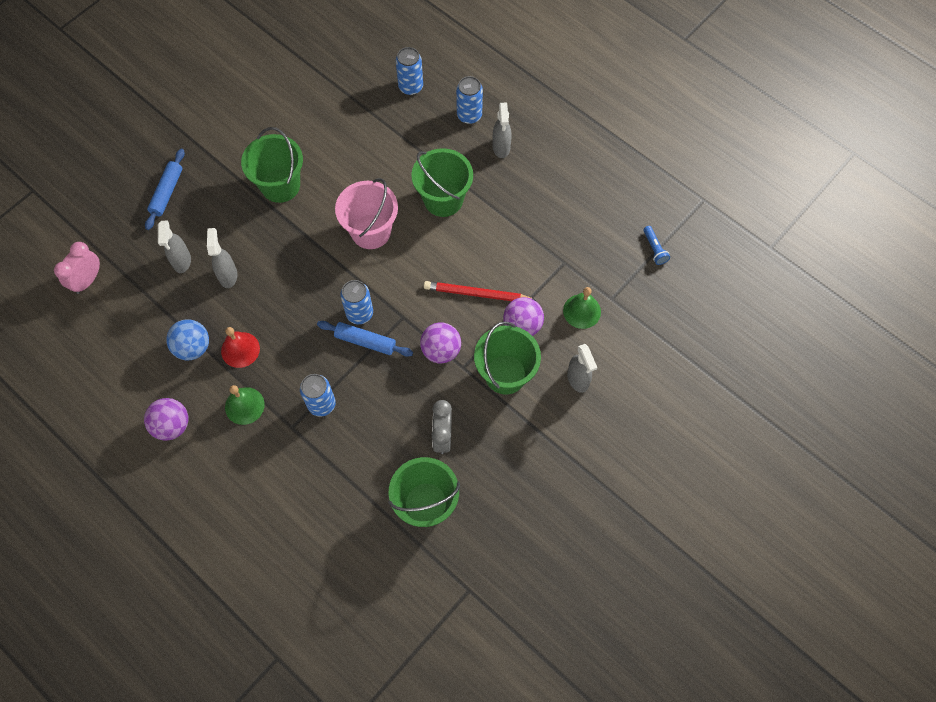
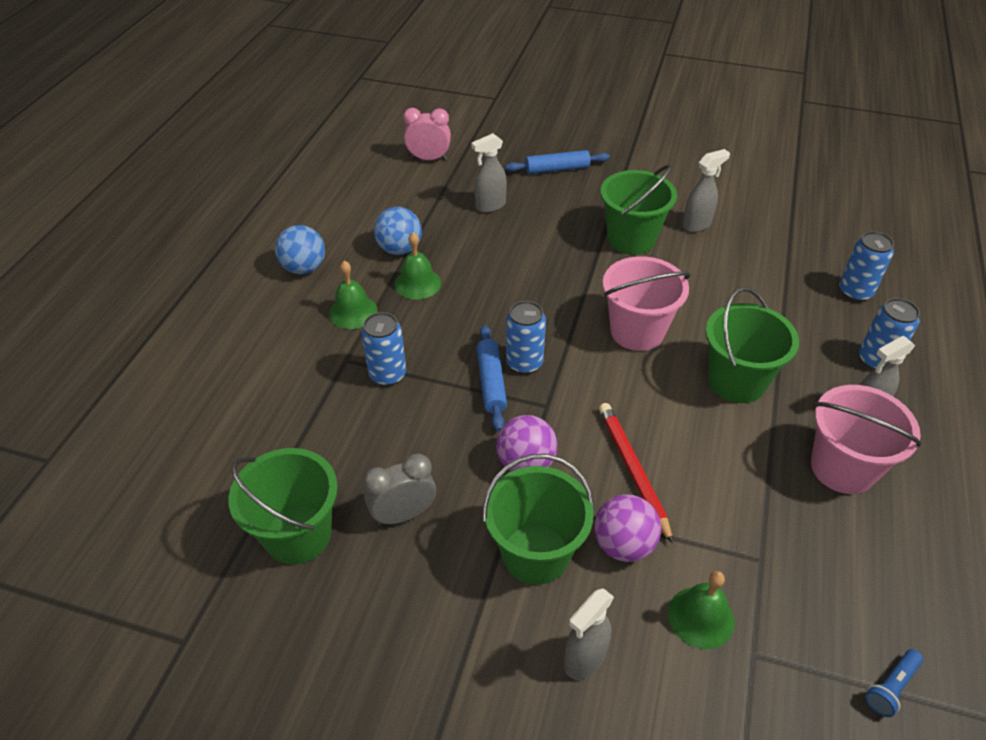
camera: 65 degrees right, 20 degrees down
(172, 425) = (304, 268): purple ball -> blue ball
(228, 275) = (497, 242): grey spray bottle -> grey spray bottle (697, 225)
(240, 349) = (417, 283): red bell -> green bell
(531, 185) = (842, 468): none -> pink bucket

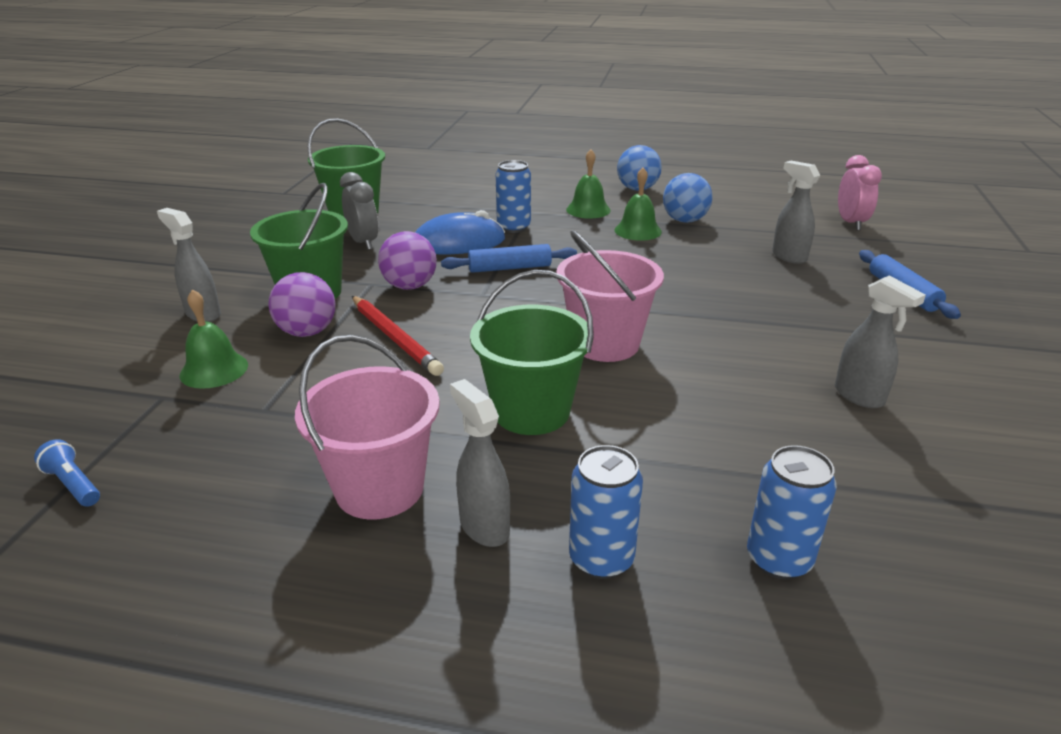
camera: 85 degrees right, 15 degrees down
(421, 422) = (459, 242): none -> blue mouse
(524, 363) = (539, 282): blue can -> none
(631, 239) = (787, 342): green bucket -> none
(633, 470) = (395, 338): red pencil -> red pencil turned 75 degrees clockwise

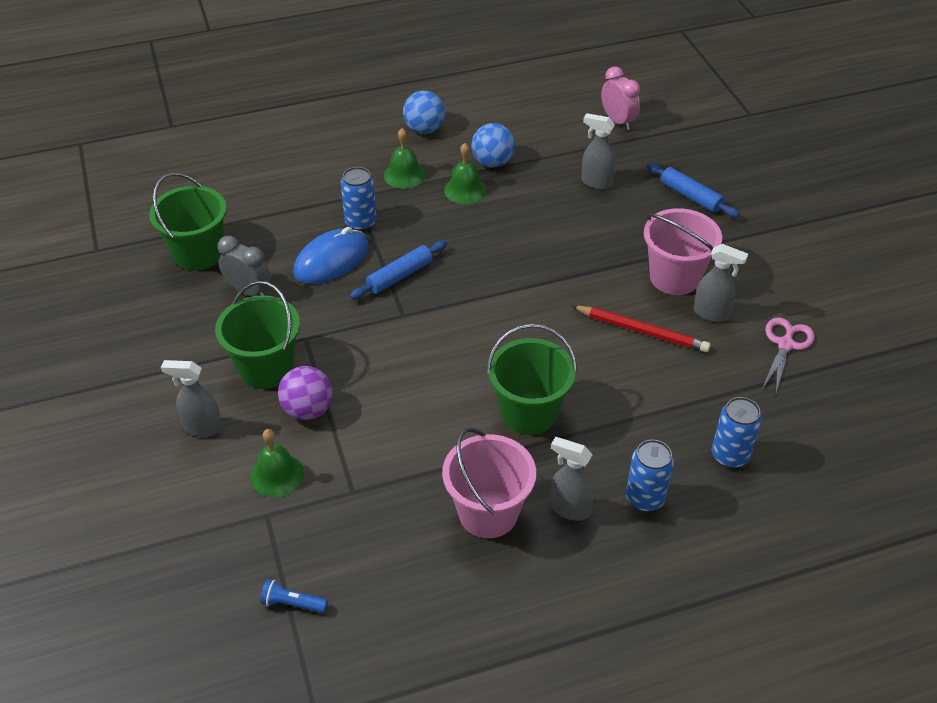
camera: 30 degrees left, 15 degrees up
(395, 338) = (380, 387): red pencil -> red pencil (642, 331)
(410, 286) = (339, 328): purple ball -> none
(605, 343) = (531, 331): pink bucket -> pink bucket (674, 277)
(960, 462) = (785, 345): none -> pink scissors

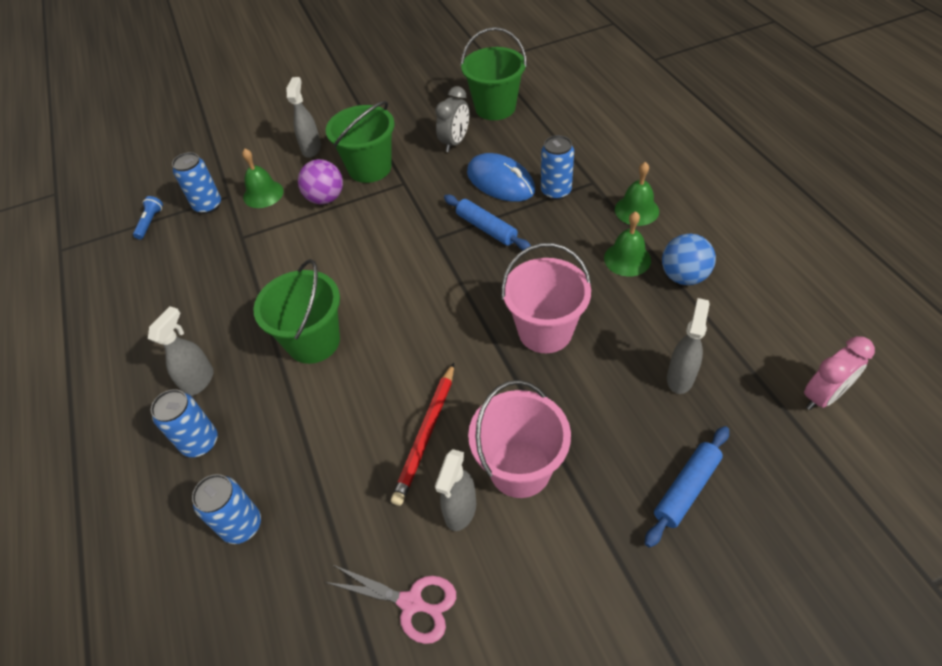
camera: 90 degrees right, 5 degrees up
(279, 536) = (208, 205): none -> blue can
(424, 129) = (720, 214): blue ball -> none
(488, 513) = (206, 323): pink bucket -> pink bucket (545, 331)

